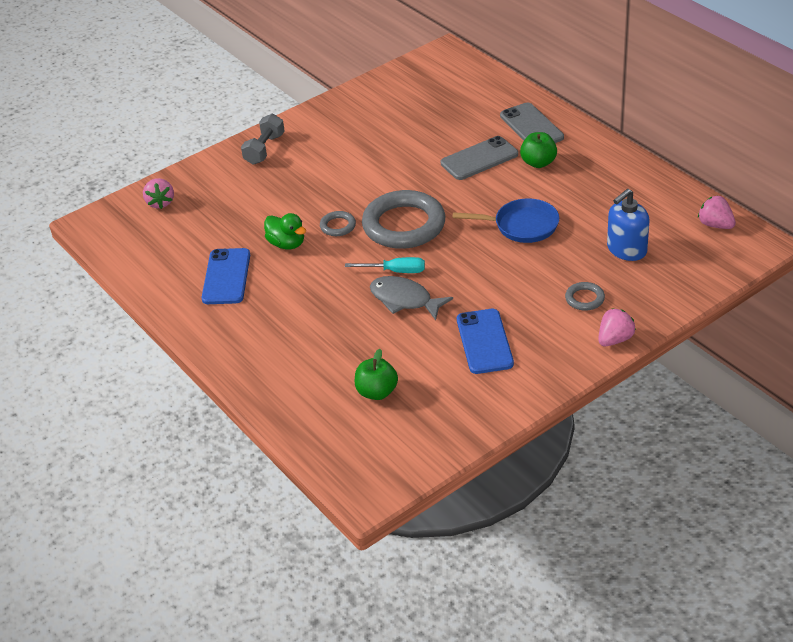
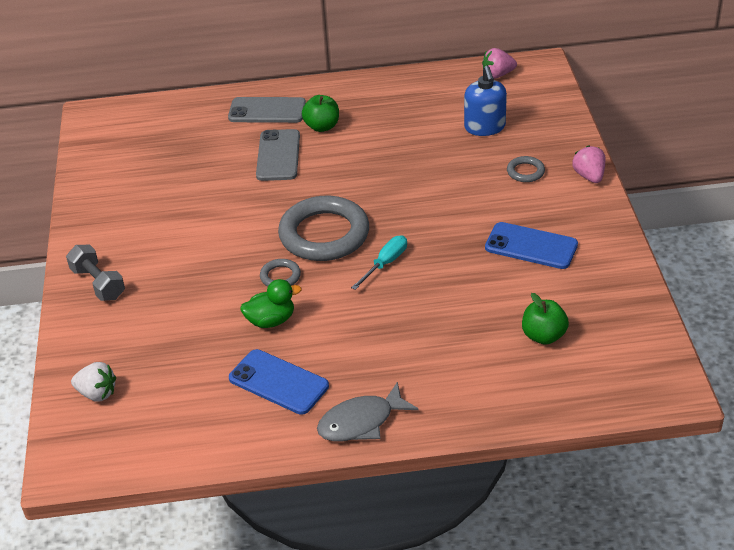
camera: 60 degrees left, 0 degrees up
(160, 203) = (97, 393): pink strawberry -> white strawberry
(404, 300) = (431, 272): grey fish -> grey fish (361, 422)
(522, 226) = (398, 168): blue pan -> none

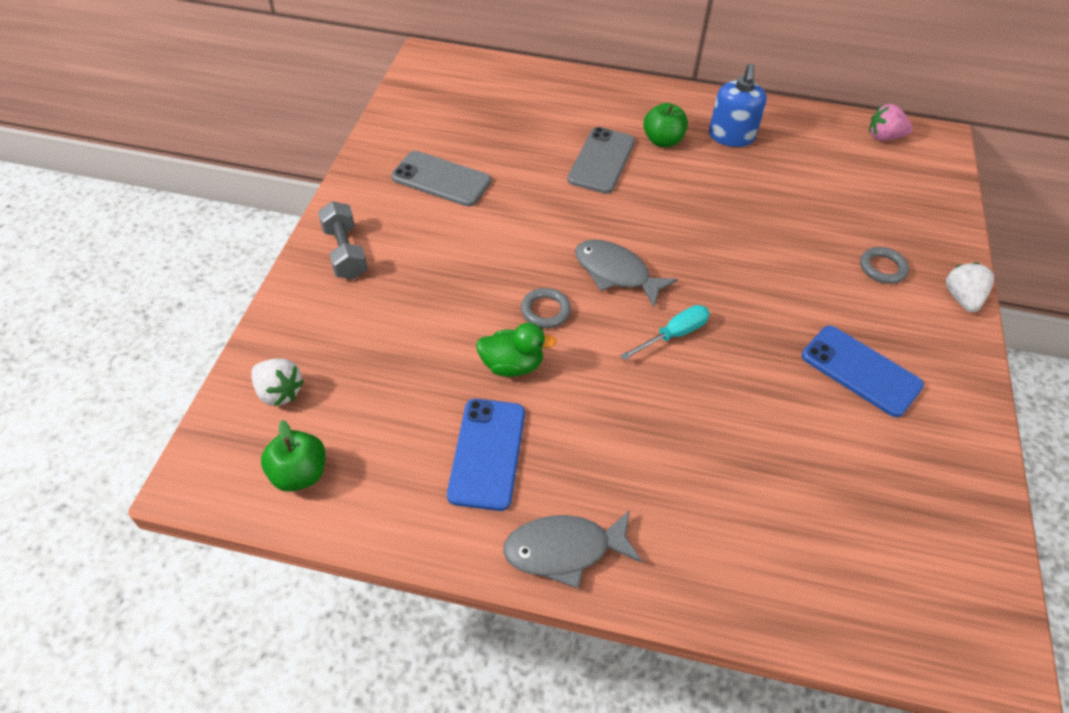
camera: 15 degrees right, 10 degrees up
(267, 111) = (610, 105): grey phone -> grey phone (441, 179)
(278, 382) = (487, 453): blue phone -> blue phone turned 45 degrees clockwise
(324, 234) = (616, 273): grey ring -> grey fish
(485, 127) = (849, 196): blue soap dispenser -> blue soap dispenser (731, 136)
(543, 336) = (840, 507): green apple -> green apple (299, 474)
(589, 176) = (961, 298): pink strawberry -> white strawberry

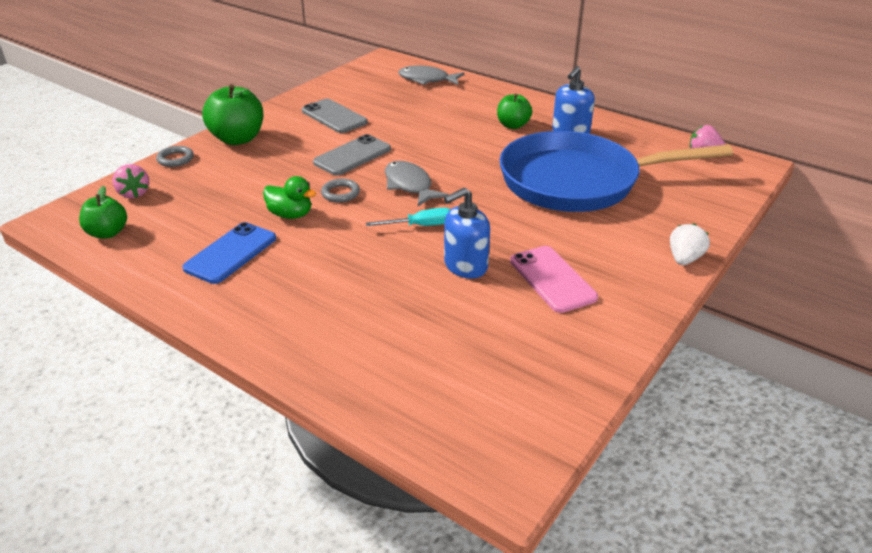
camera: 25 degrees right, 15 degrees down
(279, 392) = (134, 193): white strawberry -> pink strawberry
(345, 252) = (238, 139): grey dumbbell -> green apple
(564, 550) = (233, 314): grey fish -> grey fish (427, 80)
(601, 161) = (456, 127): grey phone -> grey phone (352, 156)
(762, 381) = (465, 265): none -> blue soap dispenser
(789, 214) = (577, 181): none -> blue pan
(861, 371) = (552, 279): blue phone -> pink phone
(882, 268) = (628, 226): grey ring -> grey ring (175, 159)

